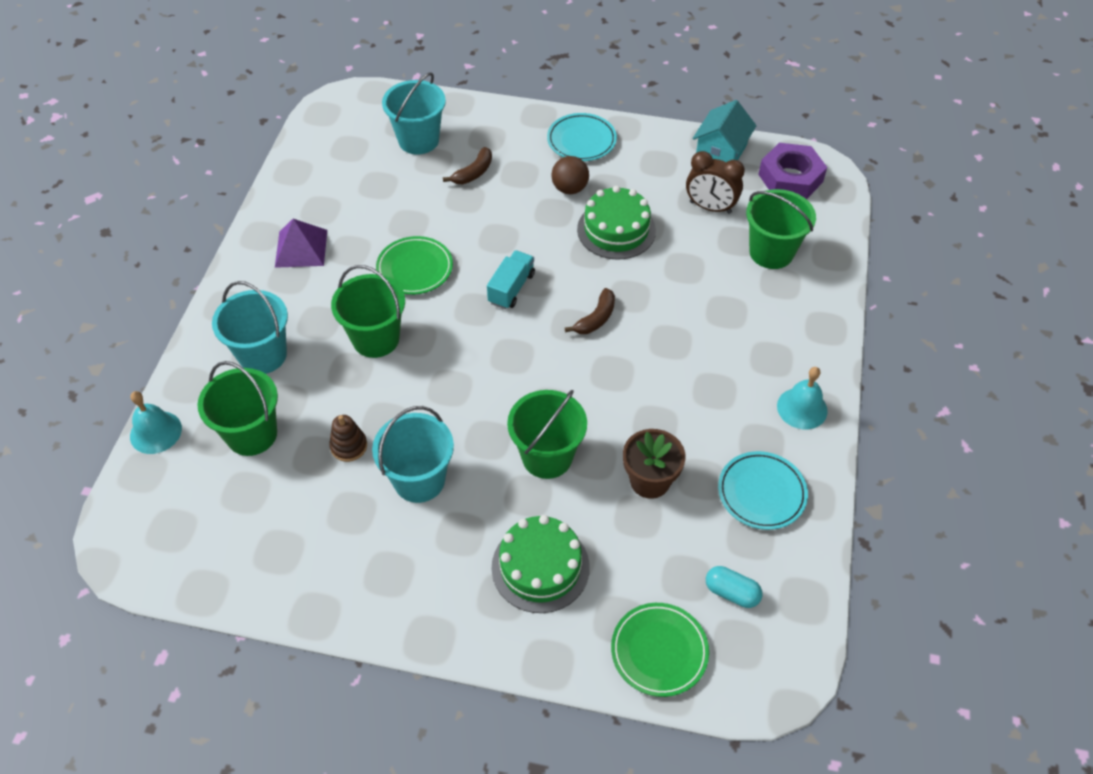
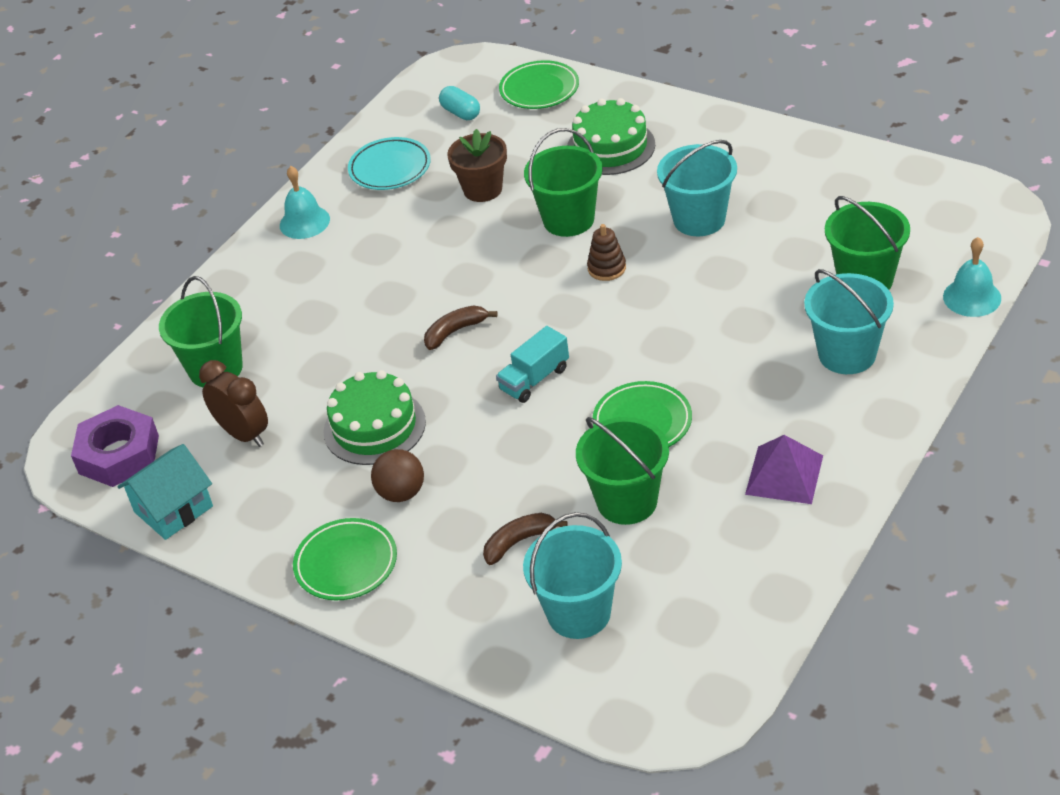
camera: 155 degrees left, 10 degrees down
(349, 446) = (763, 255): brown stacking toy -> brown stacking toy (606, 268)
(376, 339) = (711, 350): green bucket -> green bucket (627, 501)
(581, 141) = (346, 563): turquoise plate -> green plate

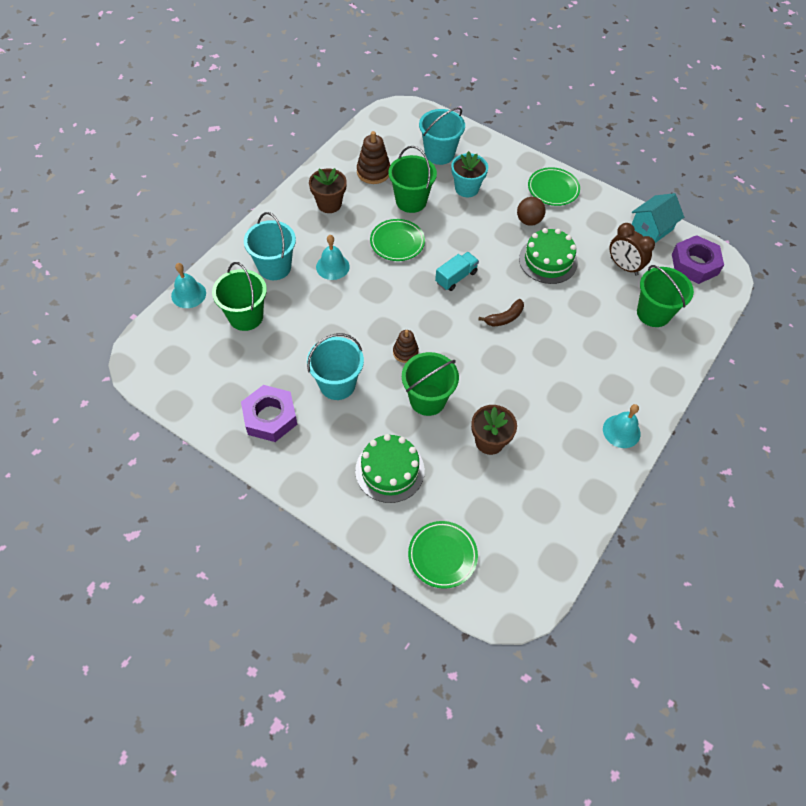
camera: 175 degrees right, 15 degrees up
(390, 168) = (563, 478): turquoise plate -> none
(461, 113) = (510, 537): turquoise capsule -> none
(519, 542) = (466, 188): brown banana -> turquoise flower pot
(712, 552) = (373, 172): none -> brown stacking toy
(748, 368) = (332, 266): none -> turquoise bell
(781, 174) = (270, 417): none -> purple nut
(784, 475) = (329, 204): purple pyramid -> brown flower pot

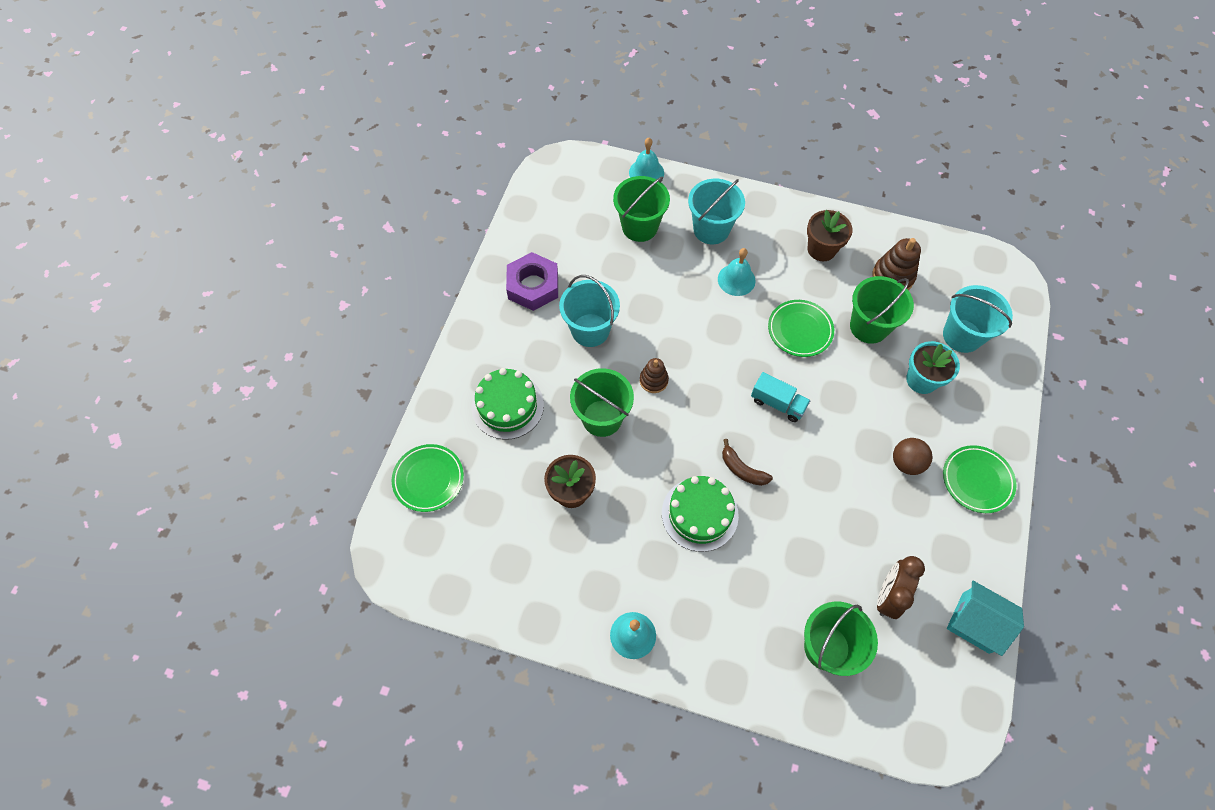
camera: 75 degrees right, 5 degrees up
(548, 260) = (852, 499): green cake -> green cake (699, 514)
(694, 264) = (939, 693): purple nut -> none

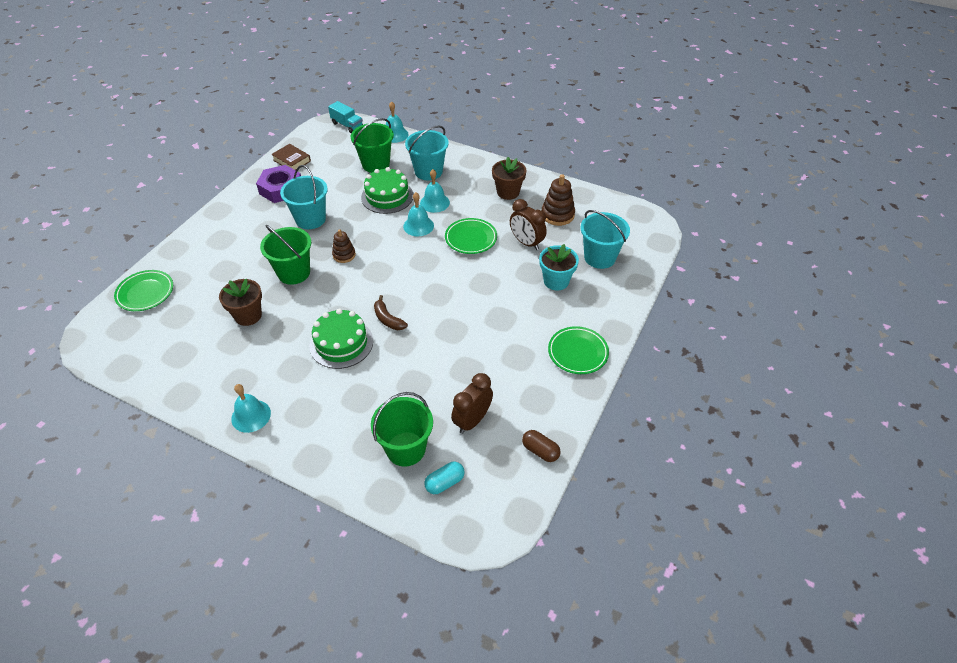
camera: 10 degrees right, 15 degrees down
(507, 406) = (226, 256): green cake -> green cake (387, 196)
(528, 236) = (292, 160): none -> brown book
(729, 320) = (418, 226): none -> turquoise bell
(777, 403) = (434, 281): turquoise truck -> turquoise truck (347, 125)
(869, 327) = (526, 243): green bucket -> brown clock
(885, 683) = (445, 483): none -> turquoise capsule
(906, 463) = (523, 333): brown ball -> none
(975, 623) = (540, 451): turquoise house -> brown capsule

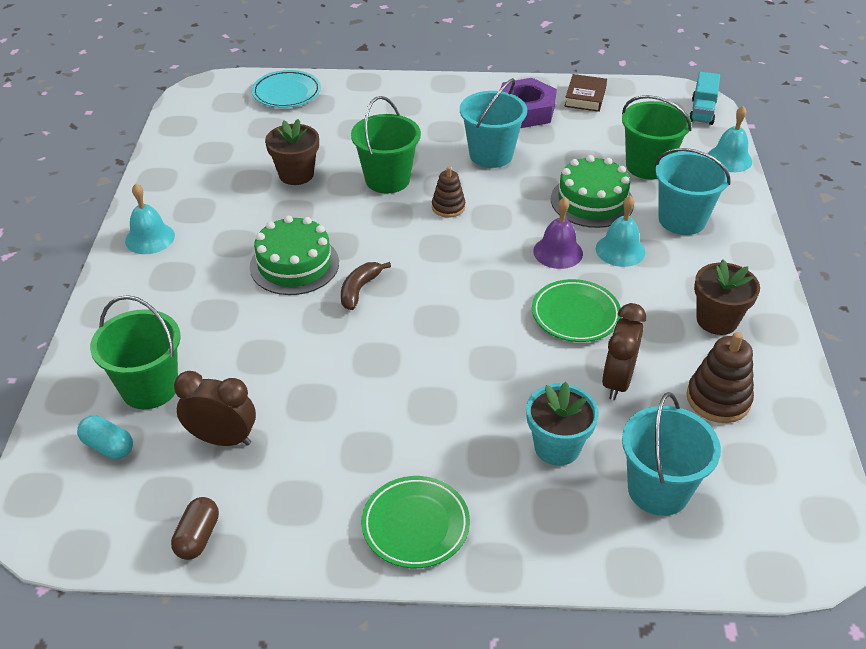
camera: 65 degrees right, 5 degrees down
(145, 293) = (286, 93): green plate -> turquoise plate
(418, 226) = (558, 252): turquoise bell -> purple bell

